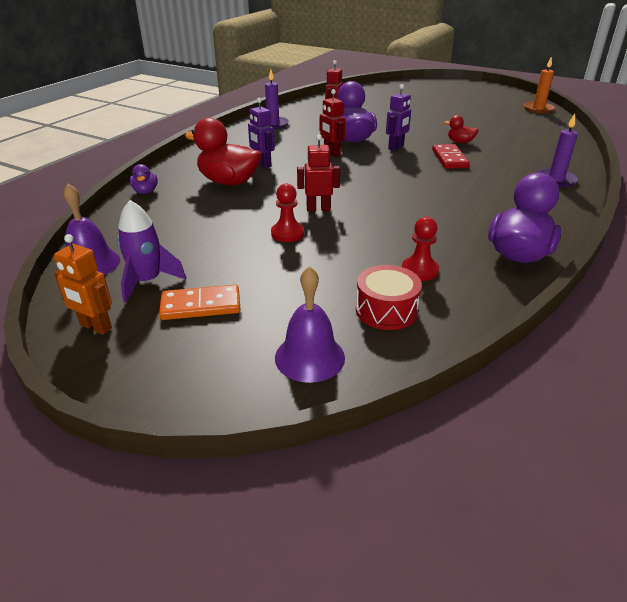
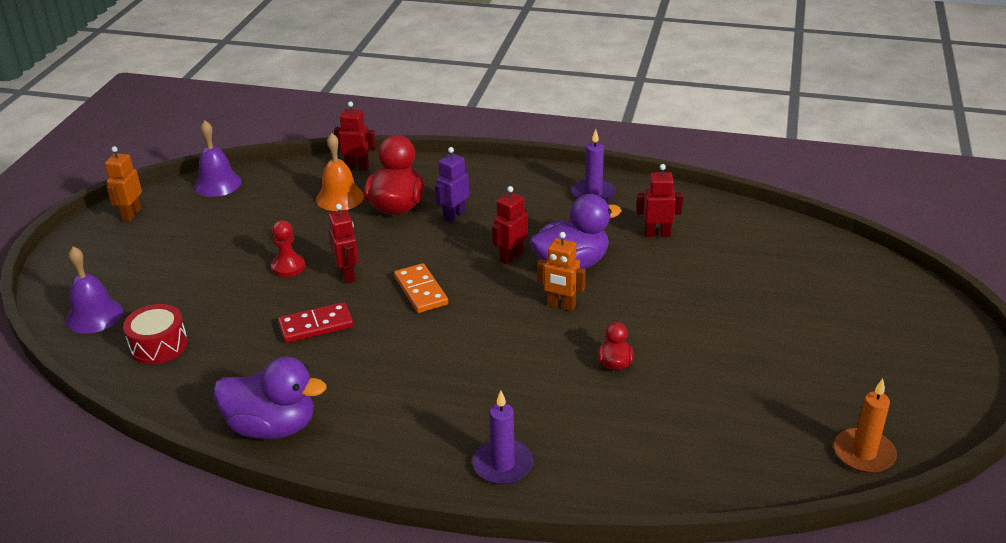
camera: 75 degrees right, 0 degrees up
(145, 191) = (357, 167): purple duck -> red robot
(148, 281) = (193, 217): purple rocket -> none
(190, 203) = (340, 197): none -> orange bell
(201, 305) = (160, 250): orange domino -> orange domino (421, 291)
(396, 147) = (561, 305): purple robot -> orange robot
(419, 270) = (228, 358): red pawn -> none
(449, 159) = (540, 357): red domino -> red domino (316, 325)

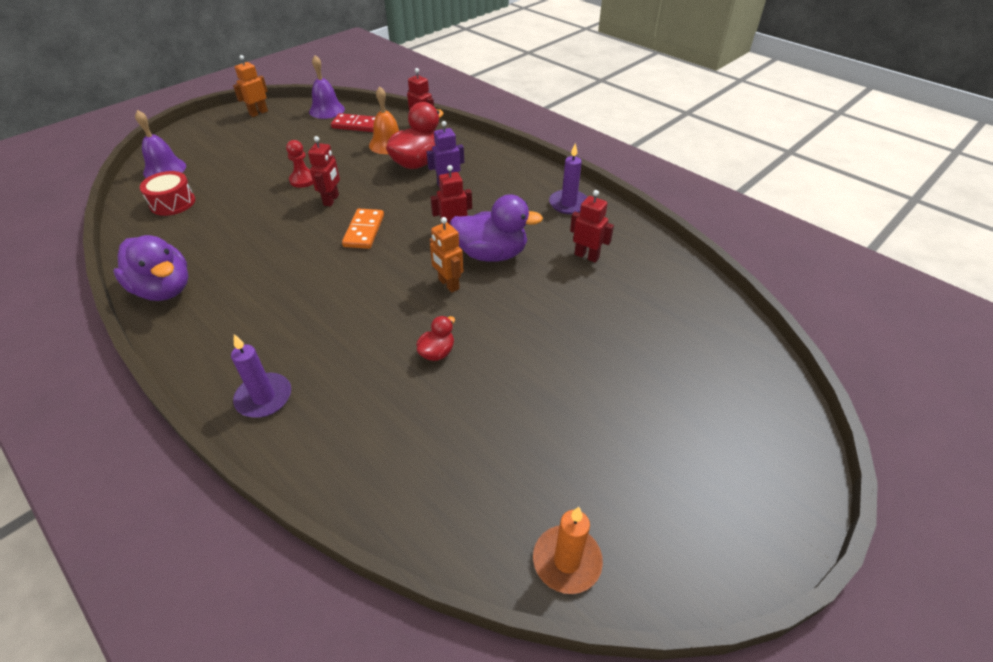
camera: 30 degrees right, 10 degrees up
(316, 325) = (272, 228): red domino -> red domino (356, 125)

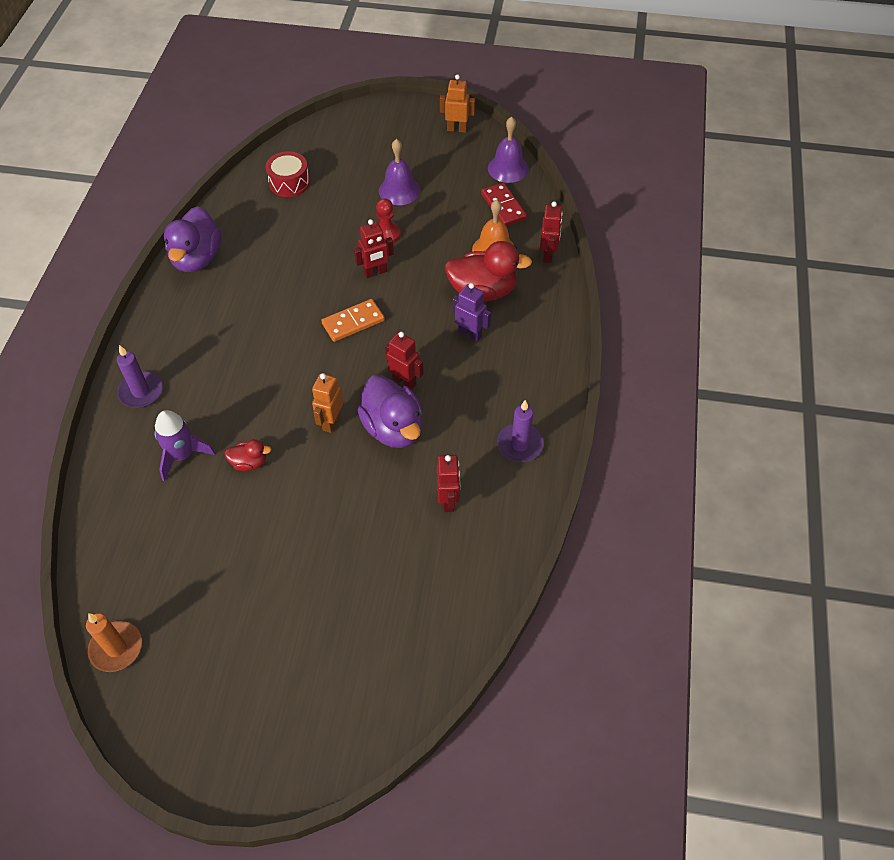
camera: 55 degrees right, 10 degrees up
(164, 169) = (325, 142): purple bell -> purple bell (399, 190)
(378, 397) = (182, 455): none -> purple rocket

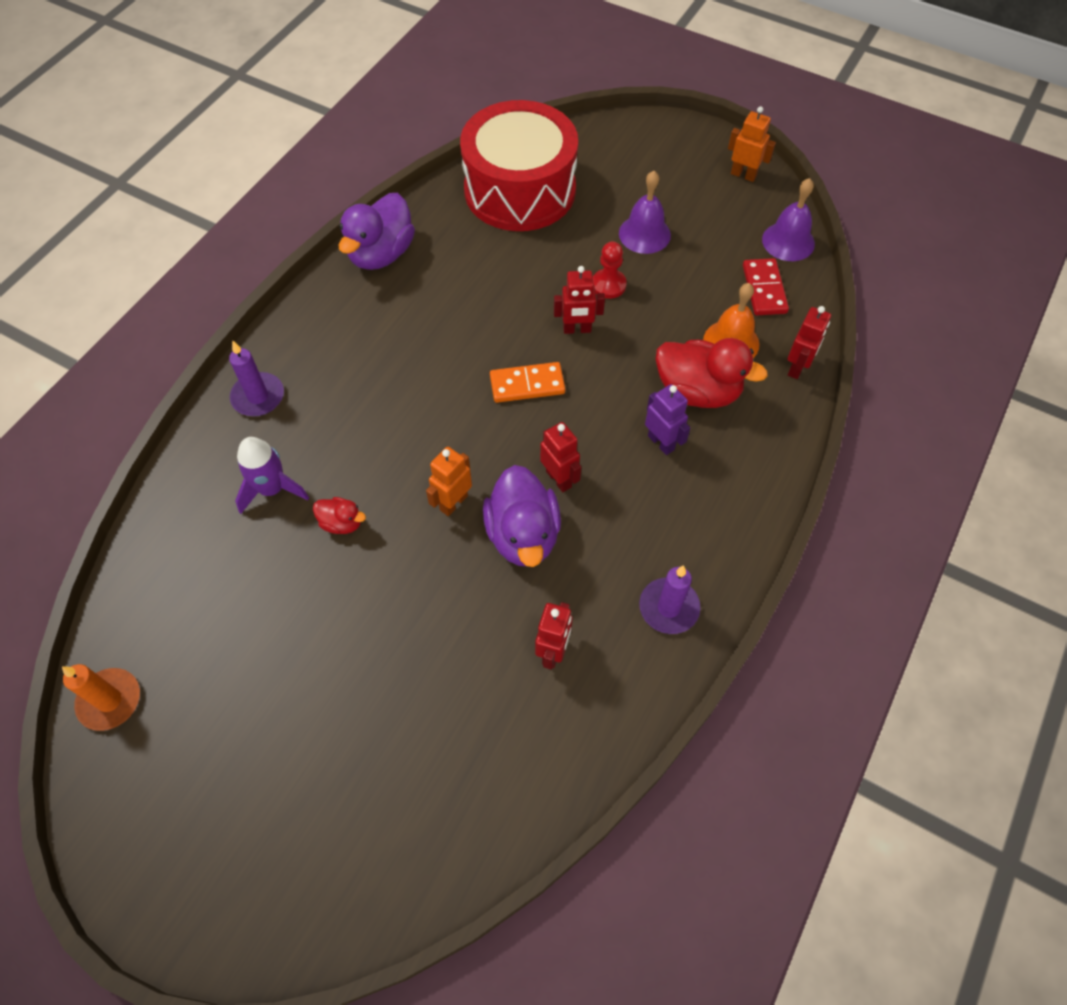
camera: 20 degrees right, 5 degrees up
(289, 182) = (520, 190): red drum -> red drum, size x2.25

